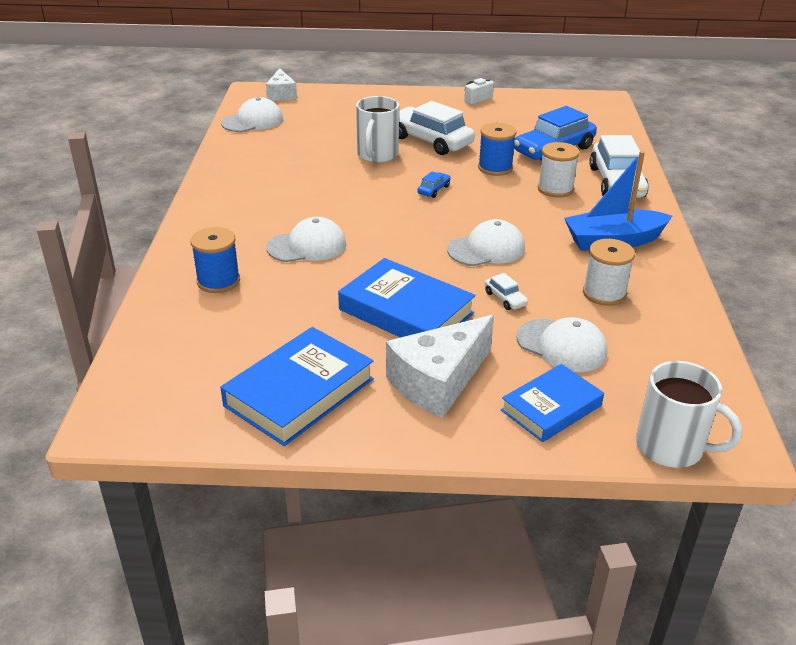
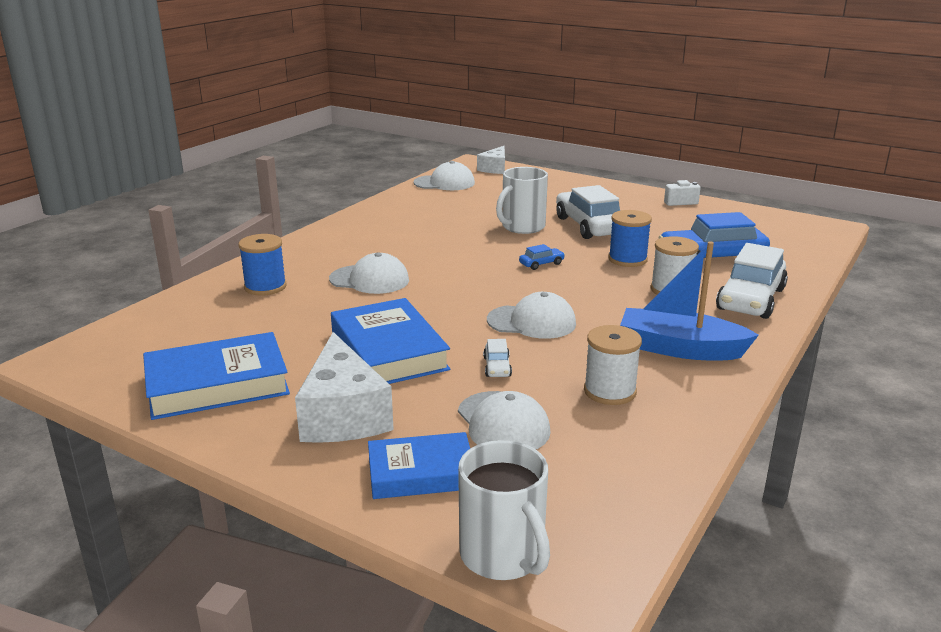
camera: 30 degrees right, 10 degrees down
(438, 381) = (343, 414): white cheese -> white cheese turned 90 degrees counterclockwise

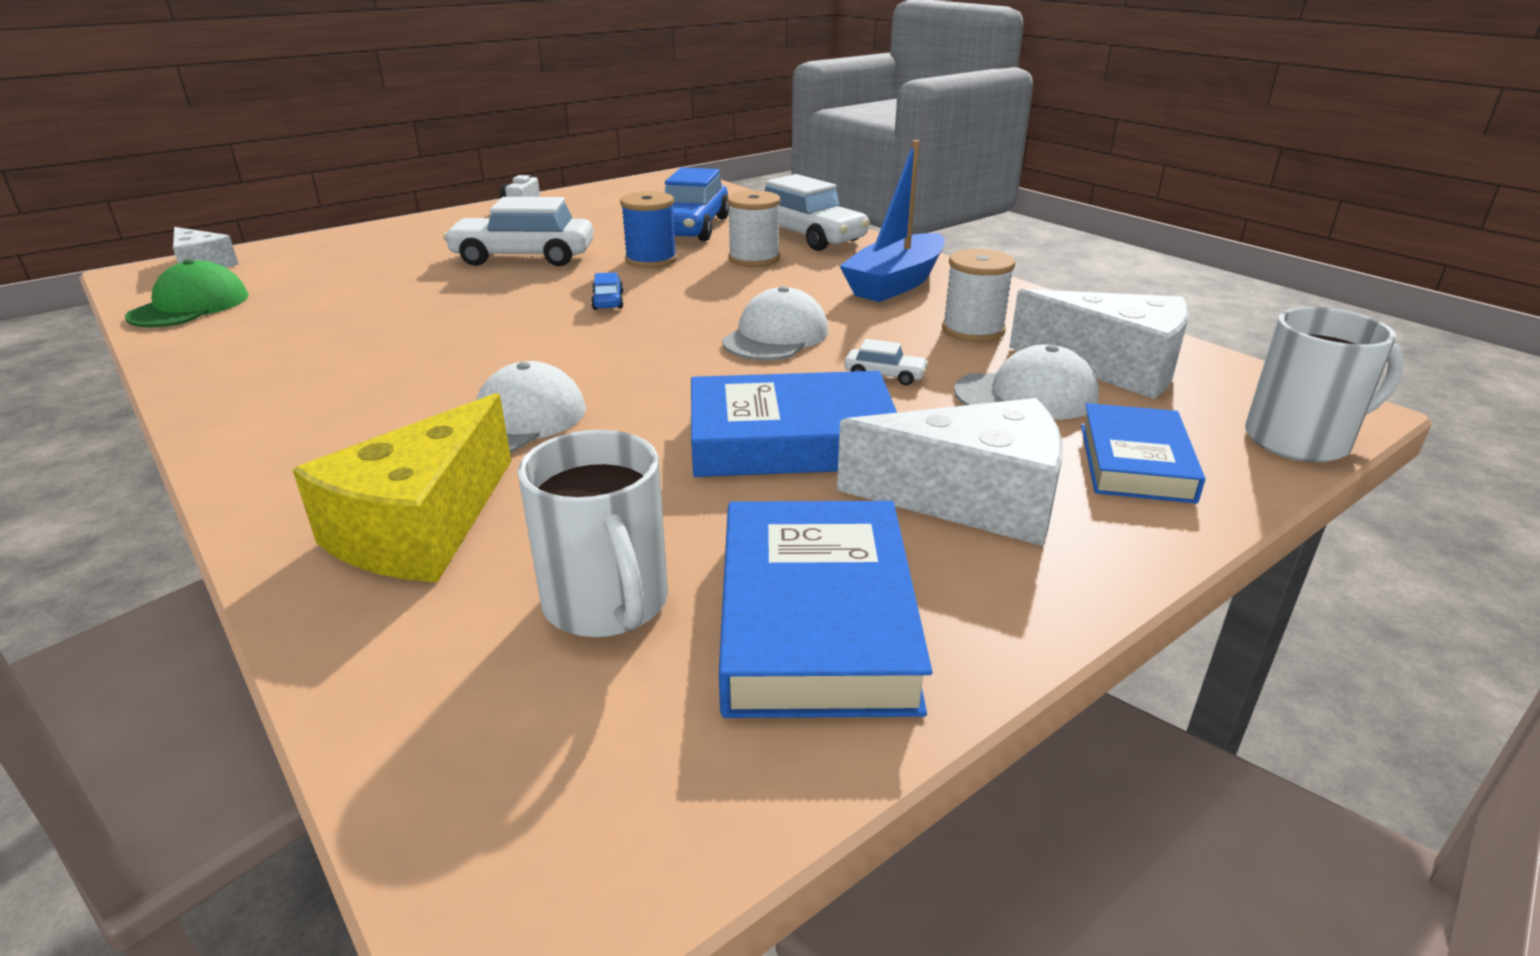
camera: 70 degrees left, 5 degrees up
(265, 287) = (422, 527): blue spool -> yellow cheese
(444, 183) = (190, 306): white cap -> green cap
(522, 227) = (468, 289): white mug -> white mug (607, 603)
(588, 459) = (1112, 367): none -> white cheese

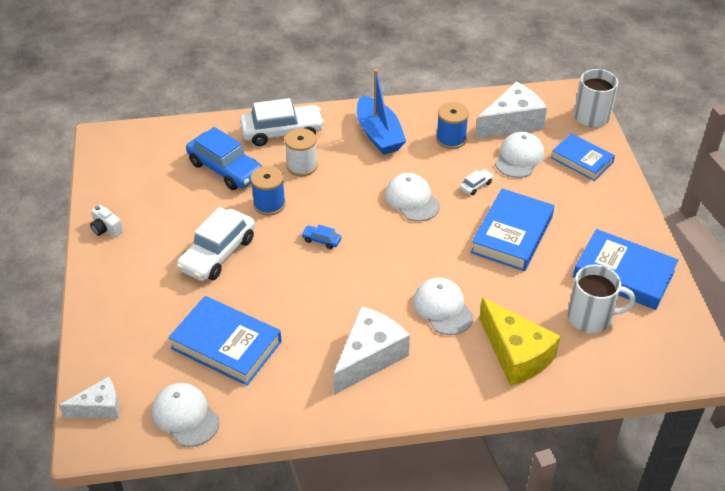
camera: 60 degrees left, 15 degrees up
(190, 306) = (185, 416): green cap -> white cap
(342, 297) = (226, 345): none -> blue book
(972, 499) = (581, 210): white cheese -> white cheese (369, 357)
(973, 330) = (451, 139): white spool -> blue spool

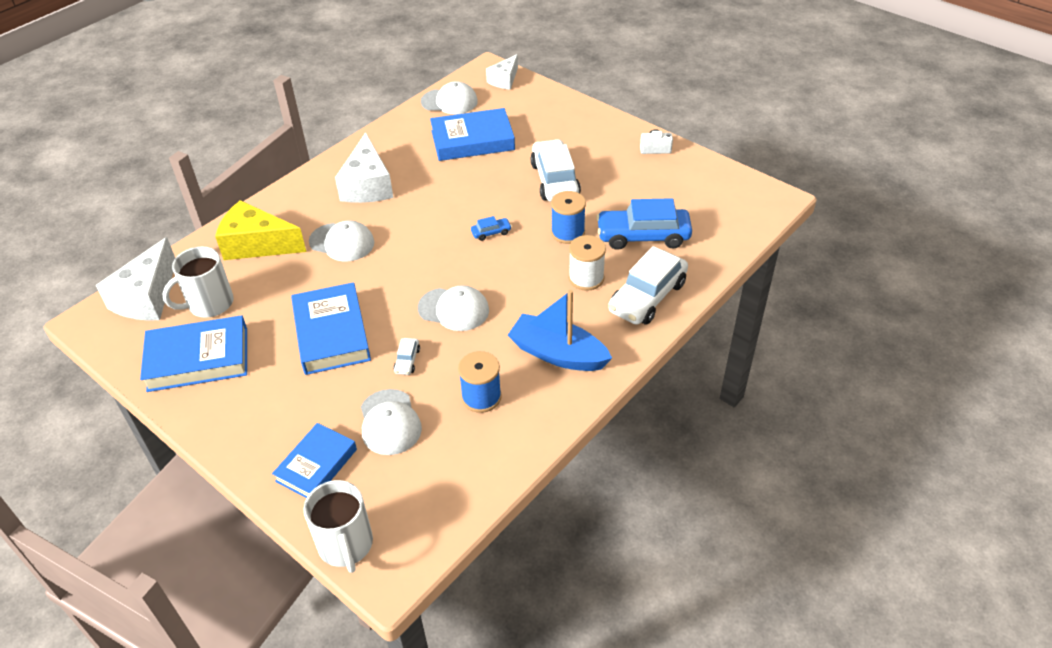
camera: 140 degrees right, 0 degrees up
(512, 122) = (436, 465): white cheese -> white cheese (147, 297)
(582, 160) = (316, 465): blue book -> blue book turned 60 degrees counterclockwise

